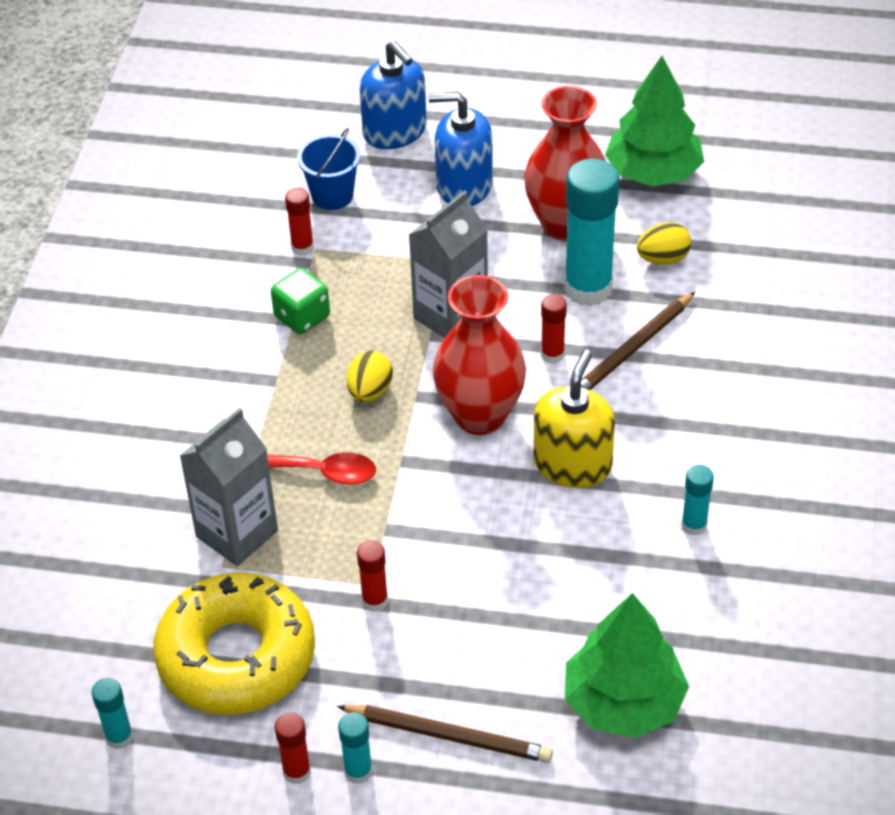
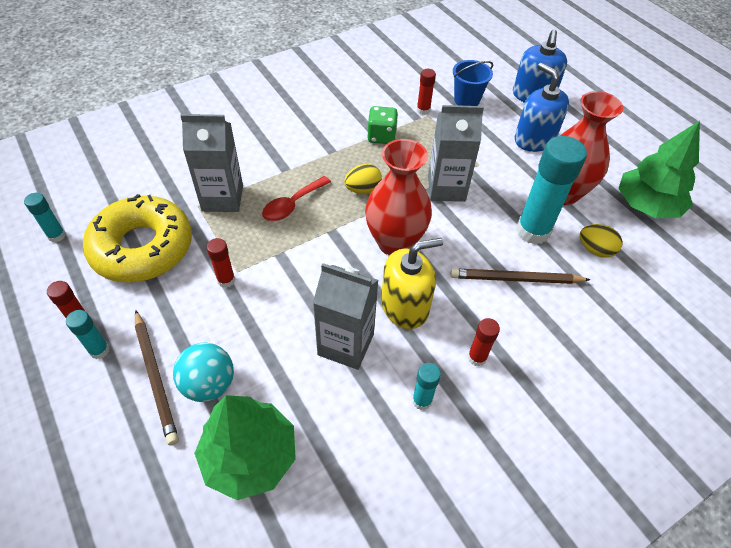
camera: 45 degrees right, 5 degrees up
(322, 472) = (292, 205): red spoon -> red spoon turned 75 degrees clockwise
(504, 692) = (209, 384): none -> turquoise ball
(552, 354) = (470, 246): red glue stick -> red glue stick (477, 357)
(570, 545) = (346, 344): none -> grey carton

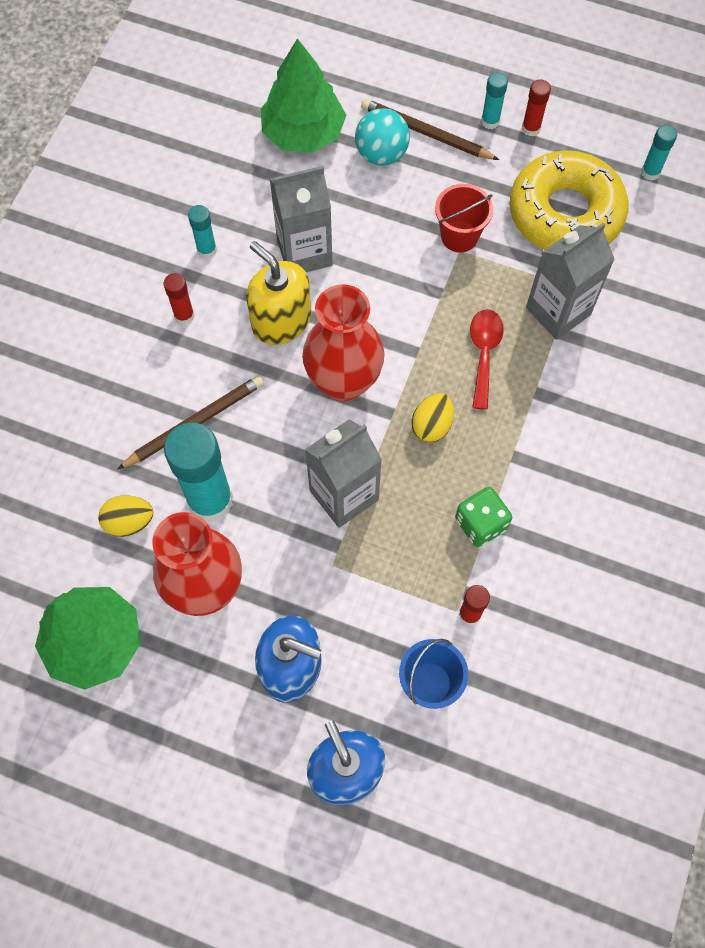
camera: 145 degrees right, 15 degrees up
(226, 280) = (459, 236): red glue stick -> red bucket
(405, 306) = (281, 320): yellow soap dispenser -> yellow soap dispenser turned 105 degrees clockwise

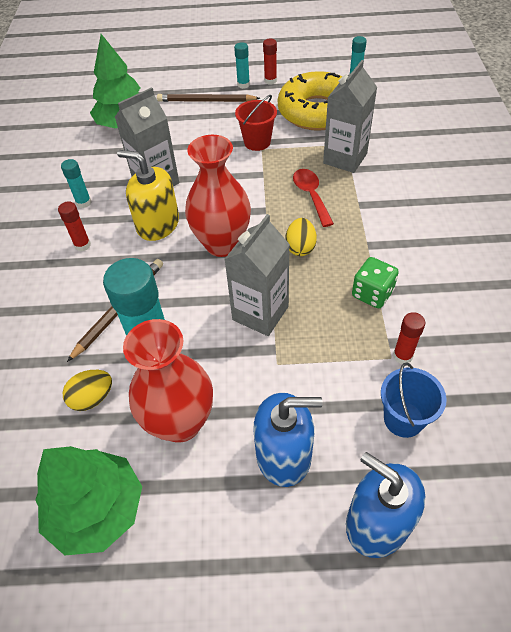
camera: 20 degrees left, 15 degrees down
(381, 154) = (183, 119): turquoise ball -> none

